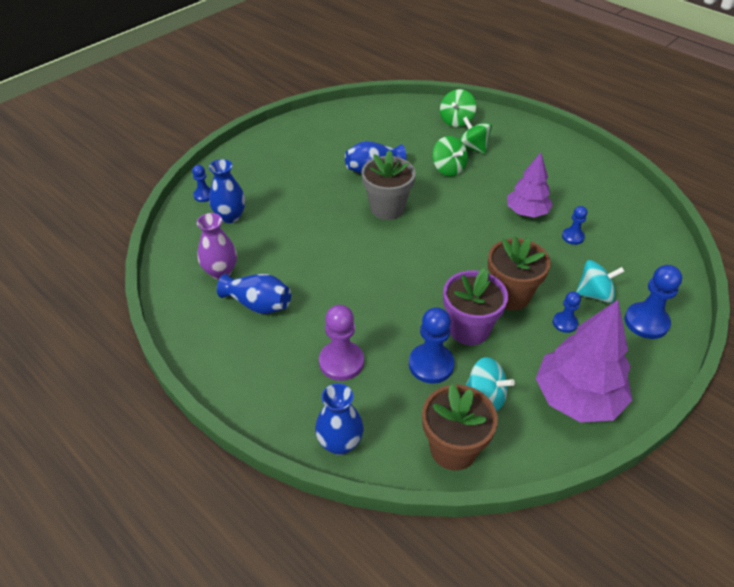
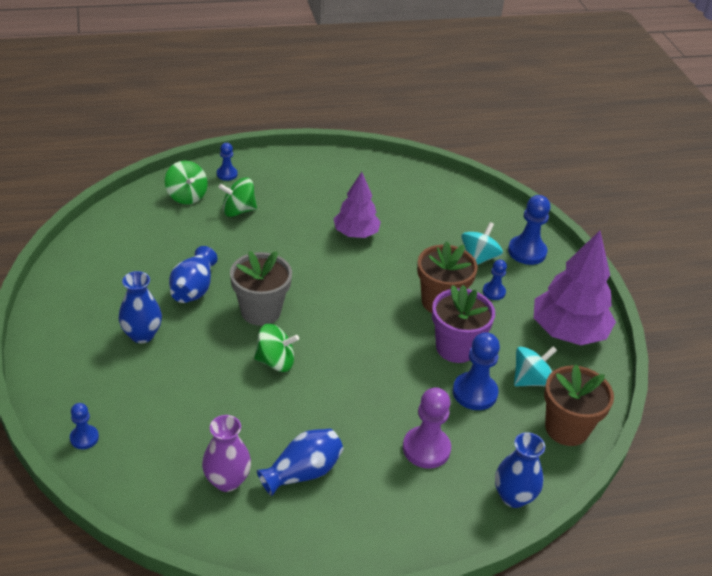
camera: 60 degrees left, 5 degrees down
(230, 216) = (146, 432): blue vase -> blue vase (142, 335)
(448, 169) = (250, 242): green spinning top -> green spinning top (275, 361)
(572, 237) = (409, 228): blue pawn -> blue pawn (227, 174)

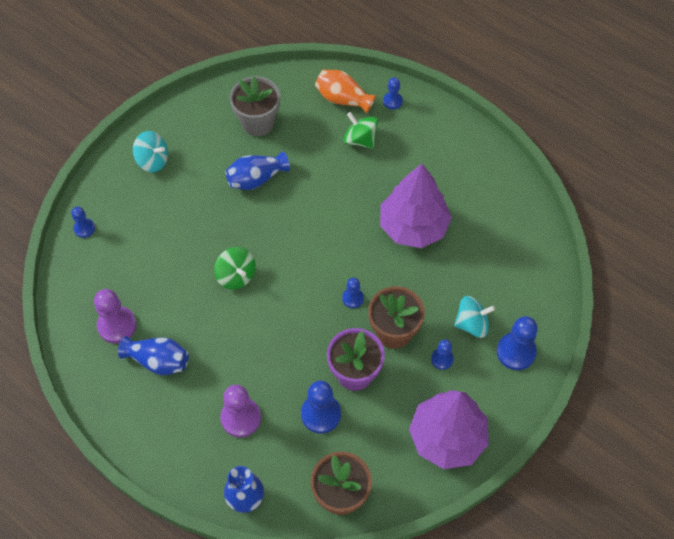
camera: 55 degrees right, 20 degrees up
(142, 335) = (189, 186): blue vase -> none
(186, 196) = (343, 99): green spinning top -> orange vase
(227, 480) = (117, 325): purple vase -> purple pawn
(260, 311) = (273, 232): grey flower pot -> grey flower pot (257, 122)
(356, 233) = (413, 226): purple tree -> purple tree, size x1.58
(383, 305) = (353, 298): none -> blue pawn
(531, 380) = (368, 443): turquoise spinning top -> turquoise spinning top (152, 160)

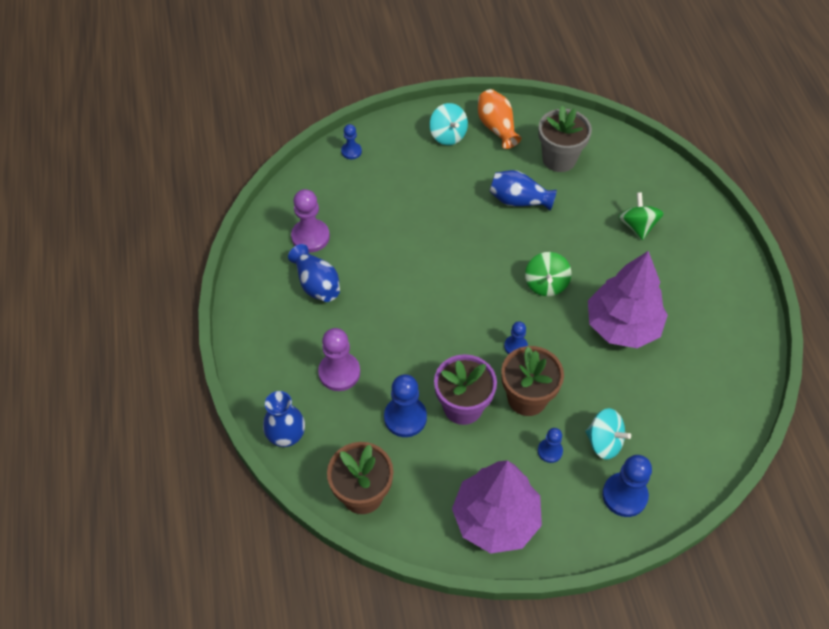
camera: 40 degrees right, 5 degrees down
(236, 276) = (435, 263): green spinning top -> green spinning top (546, 284)
(343, 99) = (650, 185): orange vase -> orange vase (496, 127)
(392, 101) = (695, 214): blue pawn -> none

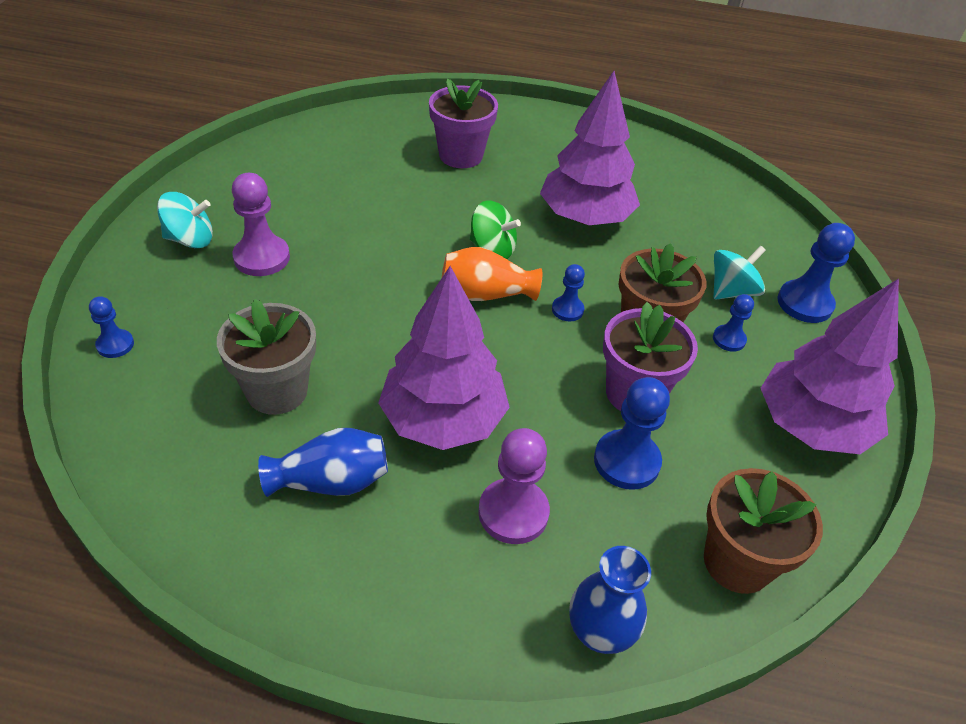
camera: 70 degrees left, 10 degrees down
(310, 237) = (233, 455): purple pawn -> purple pawn (262, 257)
(384, 316) = (443, 420): none -> purple tree
(496, 127) = (222, 195): orange vase -> orange vase (486, 294)
(519, 200) = (352, 222): blue vase -> none
(559, 159) = (319, 169): grey flower pot -> grey flower pot (277, 391)
(637, 226) = (461, 155): green spinning top -> purple flower pot

